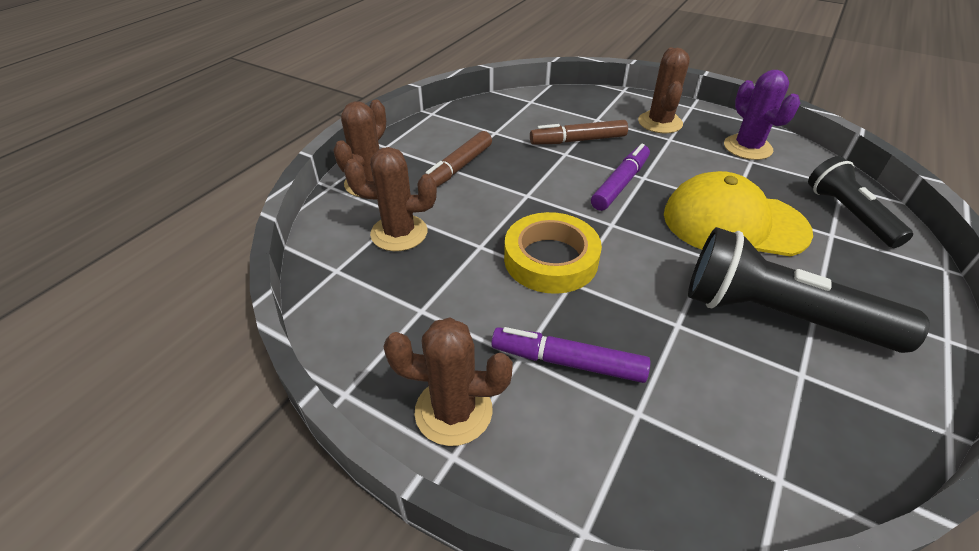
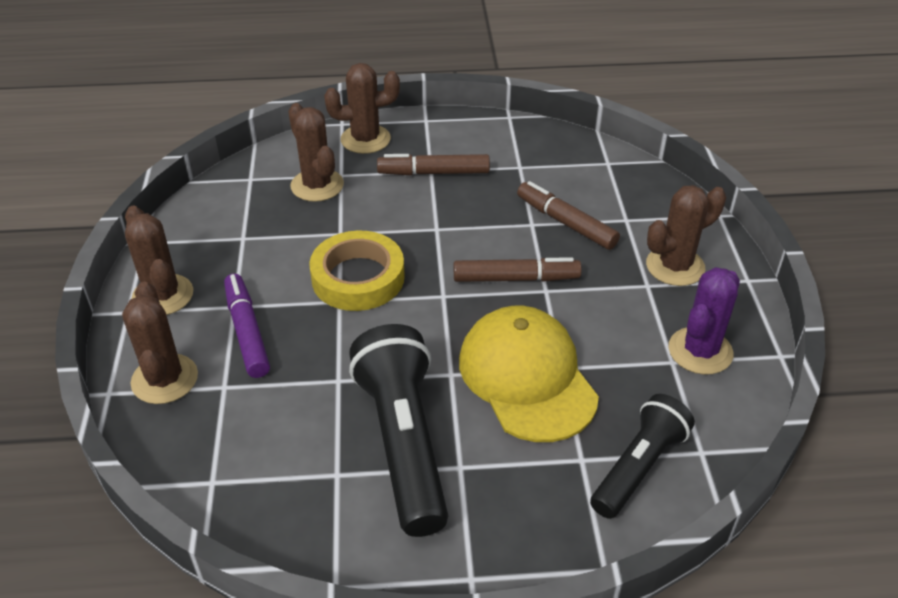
camera: 55 degrees right, 0 degrees up
(596, 463) = (164, 379): none -> brown cactus
(620, 184) = (516, 278): purple marker -> brown marker

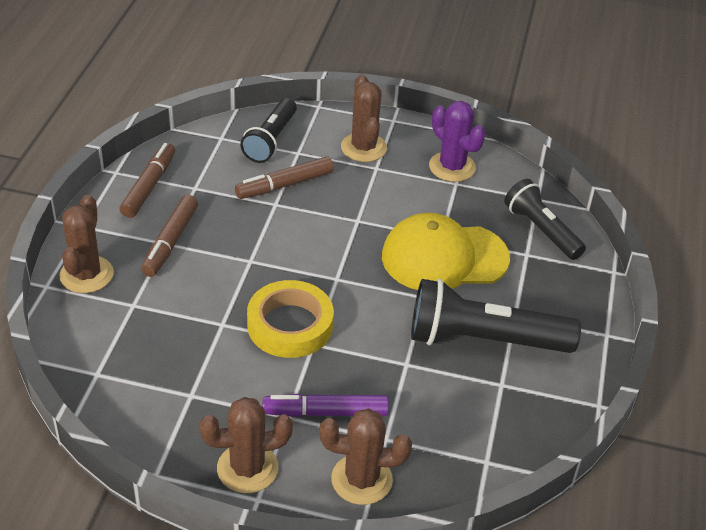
camera: 75 degrees left, 0 degrees up
(317, 185) = (140, 325): brown cactus -> none
(516, 278) = (336, 232): brown marker -> brown marker (149, 186)
(630, 195) = (270, 140): none -> black flashlight

